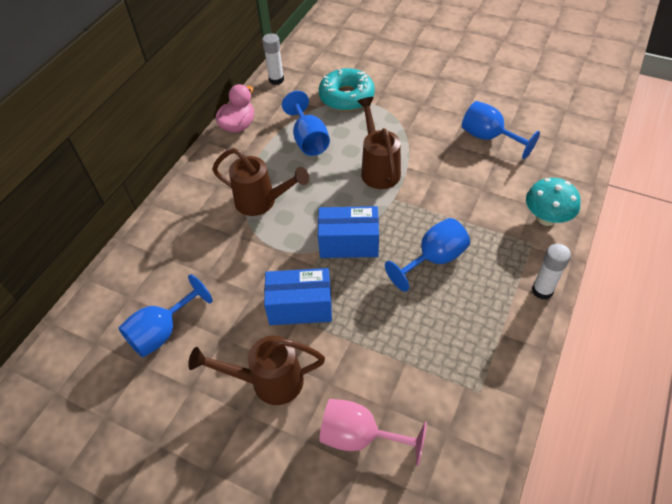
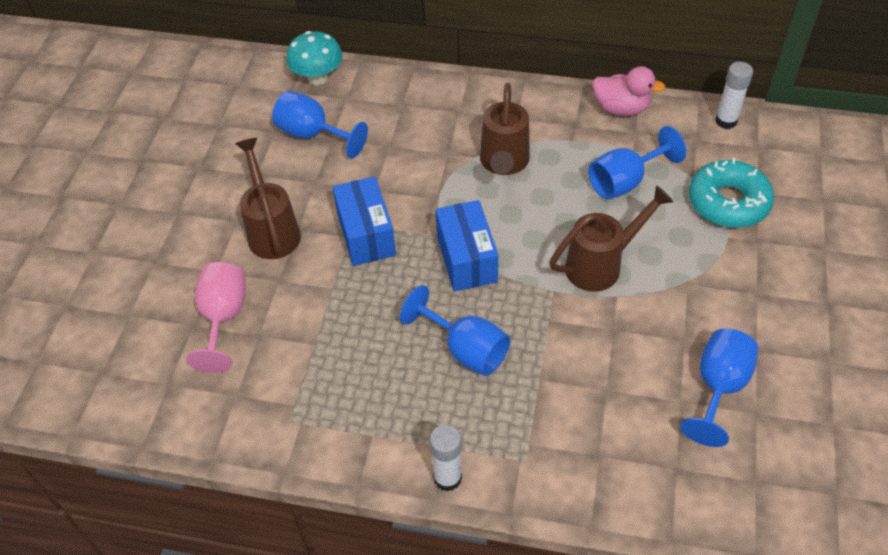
camera: 75 degrees right, 0 degrees up
(546, 218) = (577, 476): turquoise mushroom -> turquoise mushroom (318, 78)

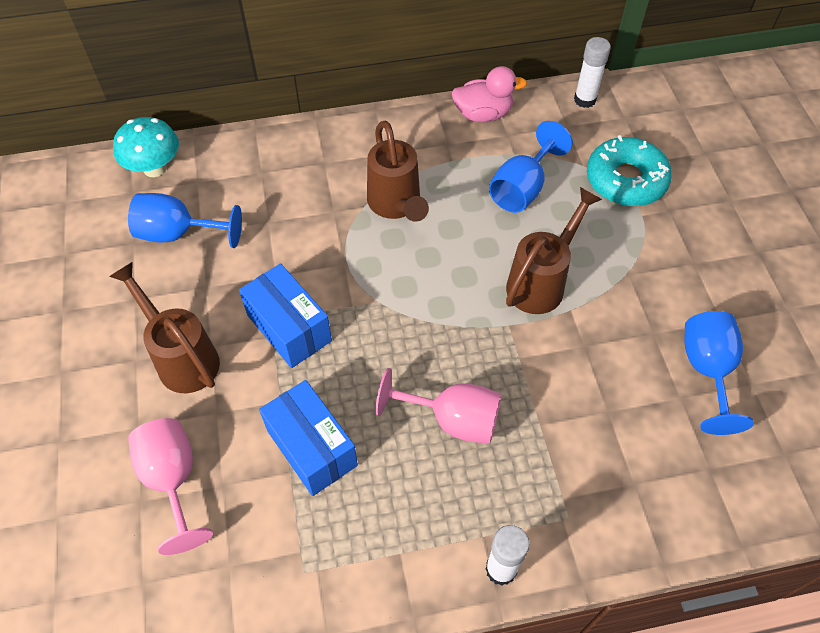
camera: 25 degrees left, 5 degrees up
(465, 349) = (452, 419): blue goblet -> pink goblet
(466, 259) = (407, 320): blue box -> blue box (312, 448)

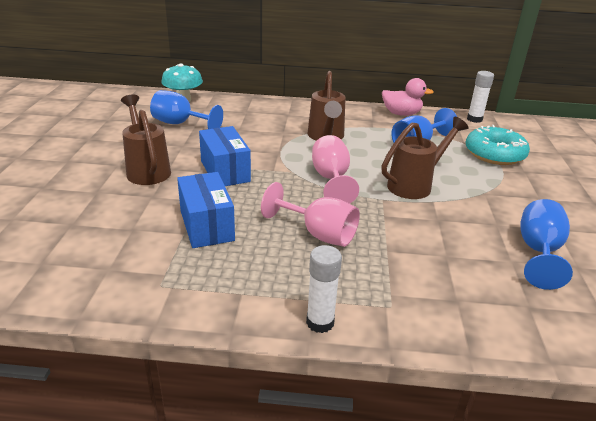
camera: 15 degrees right, 25 degrees down
(173, 480) = (100, 219): pink goblet -> pink goblet (331, 179)

